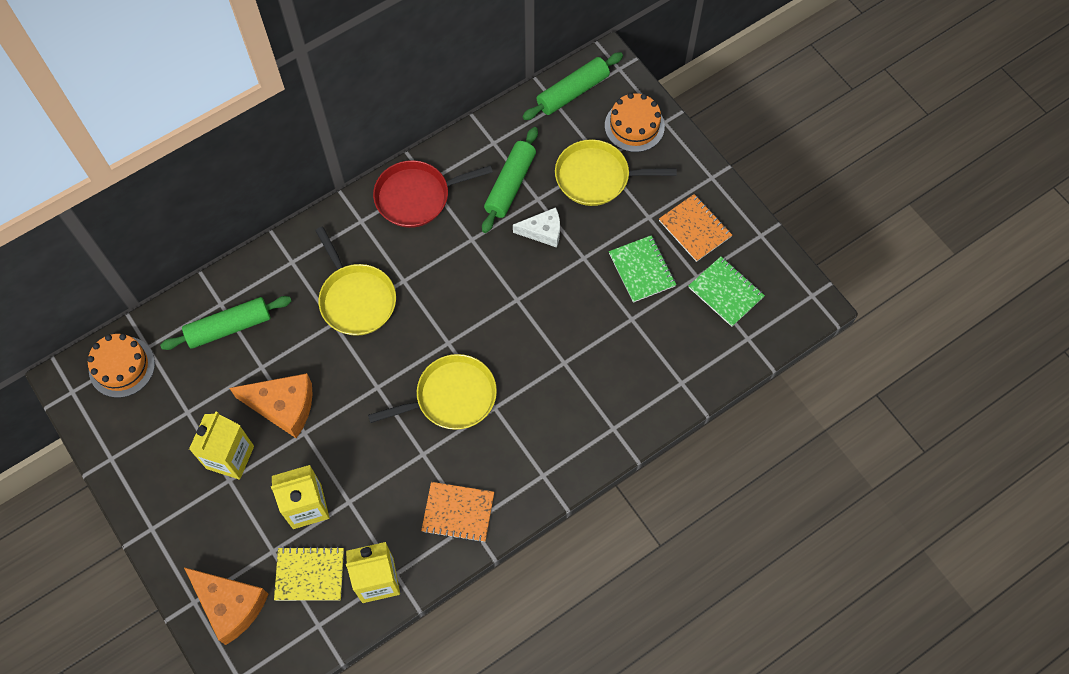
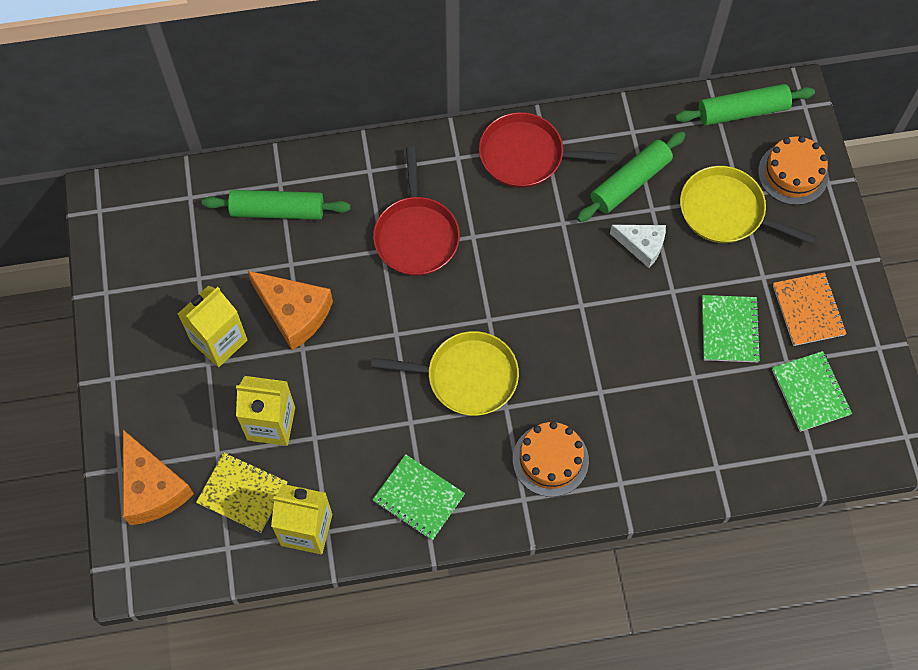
camera: 25 degrees right, 0 degrees up
(122, 367) = (157, 206): orange cake -> orange cake (550, 460)
(356, 299) = (416, 235): yellow pan -> red pan
(458, 512) = (418, 498): orange notebook -> green notebook

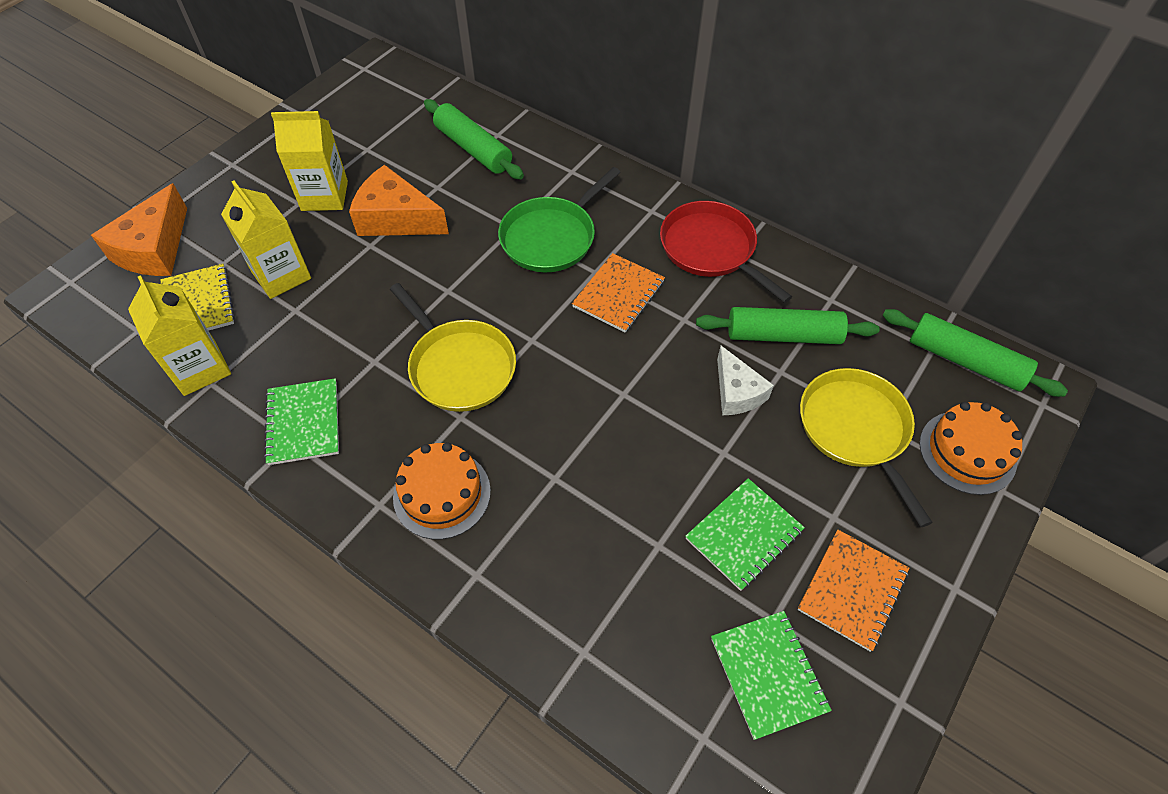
camera: 45 degrees right, 10 degrees down
(294, 313) = (396, 218): orange cheese -> orange cheese turned 120 degrees clockwise
(416, 235) = (551, 237): red pan -> green pan
(505, 240) = (618, 294): none -> orange notebook
(810, 392) = (768, 674): green notebook -> green notebook turned 45 degrees counterclockwise

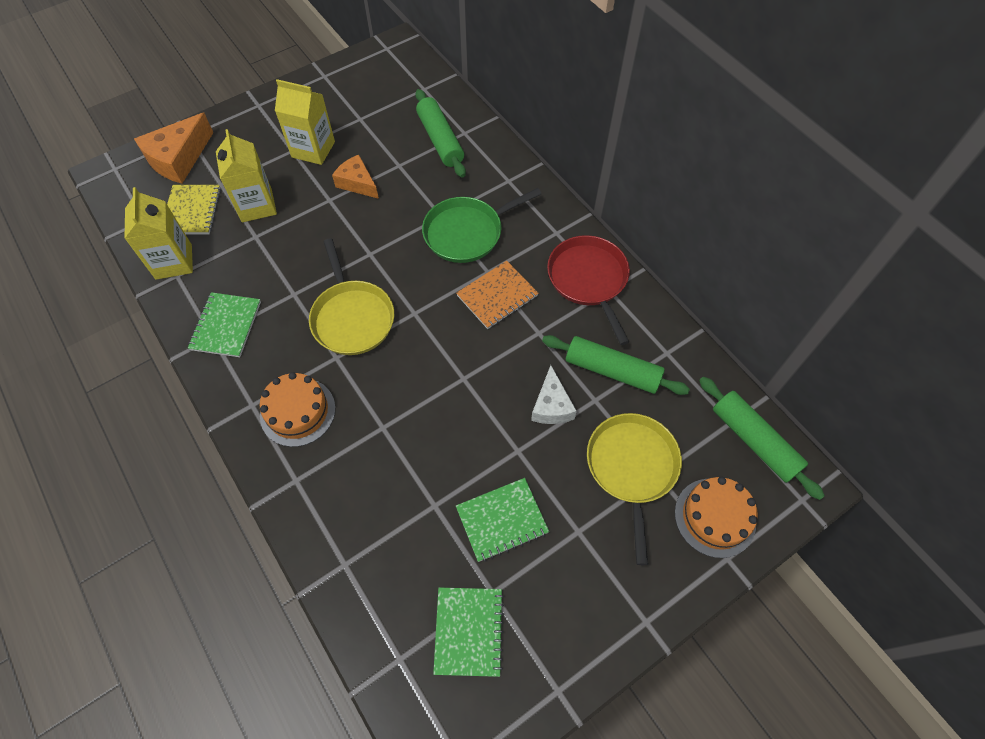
camera: 20 degrees right, 5 degrees up
(396, 218) = (357, 183): orange cheese -> orange cheese, size x0.64
(852, 590) = (564, 593): orange notebook -> none

